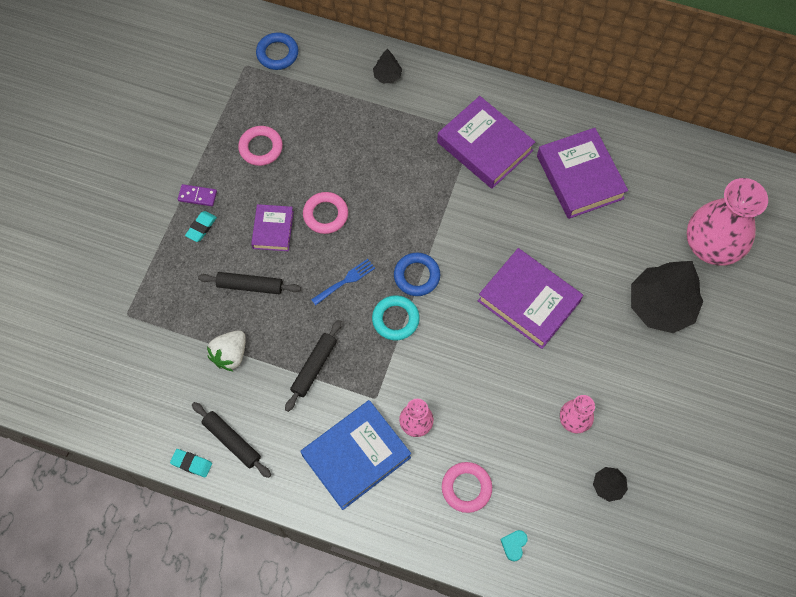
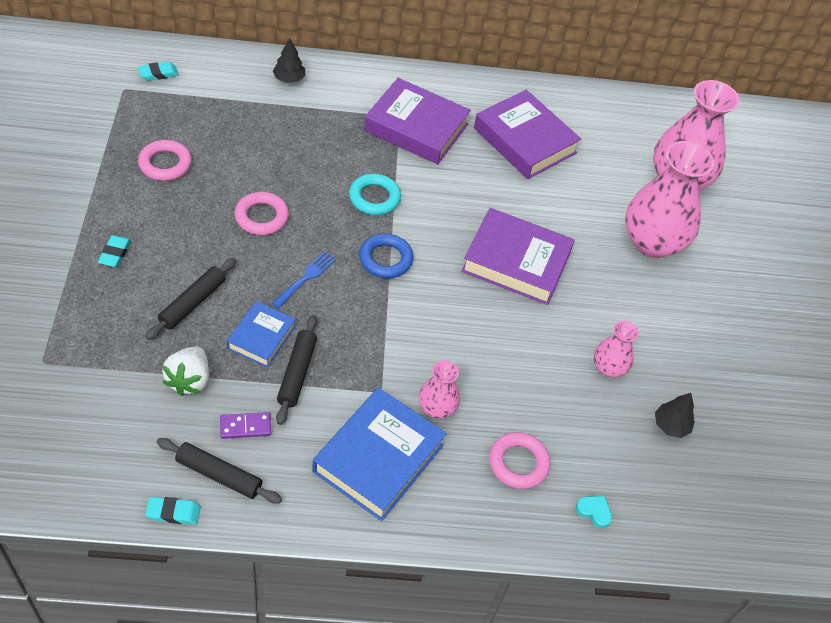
camera: 25 degrees left, 15 degrees down
(197, 196) = (101, 222): purple domino -> purple domino (245, 426)
(250, 286) = (193, 303): black rolling pin -> black rolling pin turned 45 degrees counterclockwise
(273, 230) = (204, 241): purple book -> none
(277, 54) = (158, 74): blue ring -> turquoise eraser
(295, 328) = (261, 337): none -> blue book
(395, 319) = (376, 306): turquoise ring -> turquoise ring (374, 198)
(514, 545) = (594, 511): turquoise heart -> turquoise heart turned 120 degrees clockwise
(660, 306) = (652, 242): black tree -> pink vase

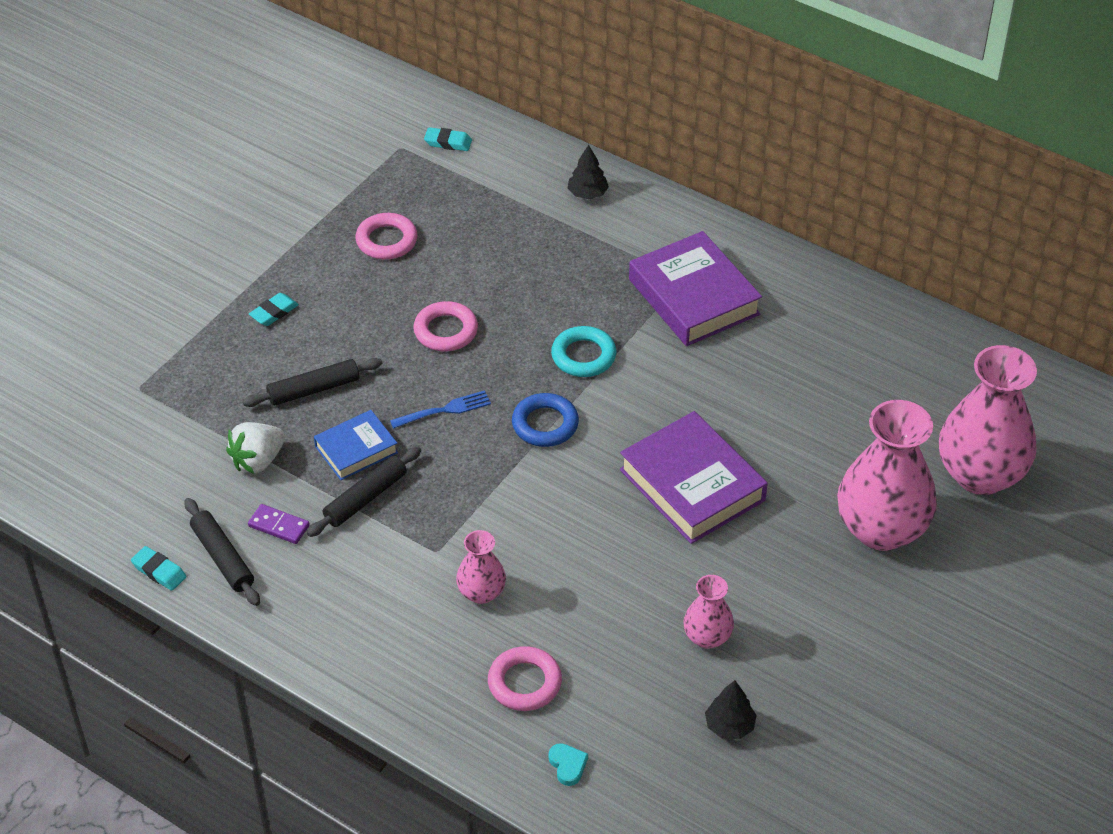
camera: 40 degrees right, 5 degrees down
(378, 458) = (384, 612): blue book -> none
(524, 140) = (816, 357): purple book -> none

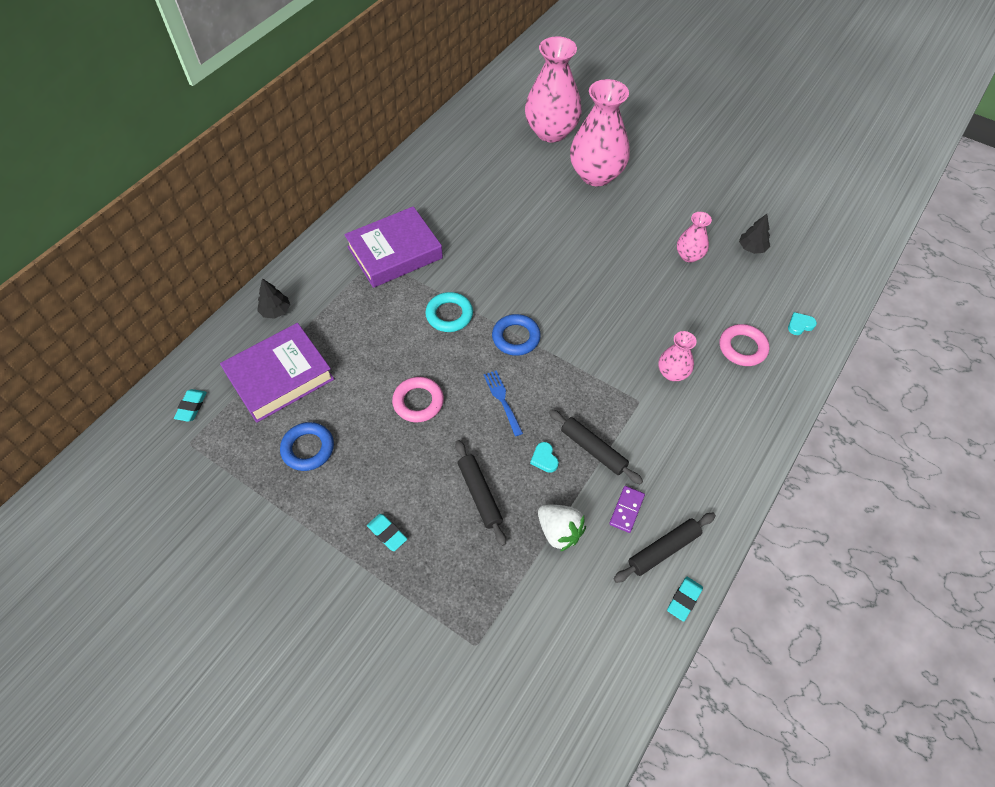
camera: 90 degrees left, 10 degrees up
(356, 449) = (544, 459): blue book -> turquoise heart
(386, 240) = (308, 448): pink ring -> blue ring
(692, 485) = (567, 259): purple book -> purple book (280, 376)

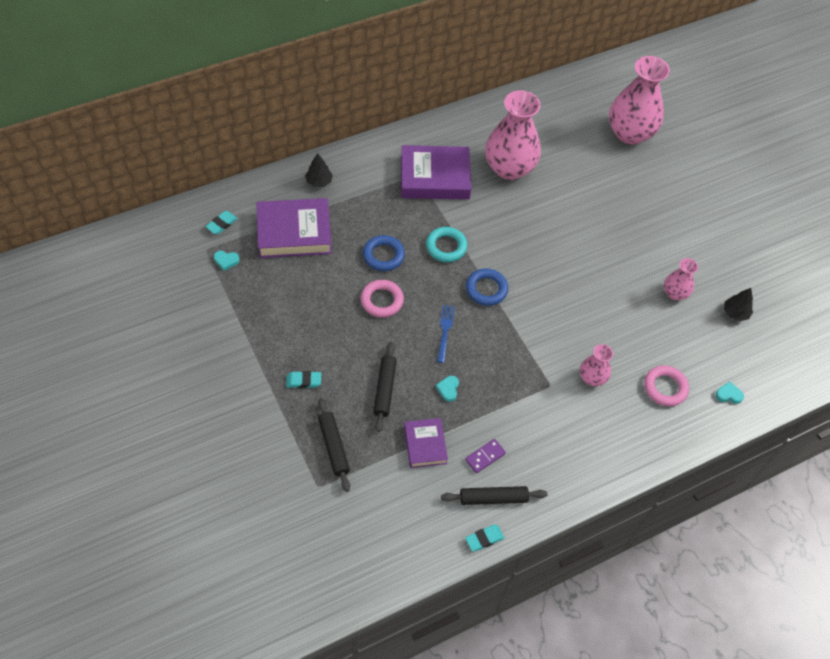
camera: 25 degrees right, 0 degrees up
(220, 444) = (226, 261): none -> turquoise heart
(308, 448) = (284, 294): blue ring -> blue ring (383, 255)
(387, 533) = (303, 381): turquoise eraser -> turquoise eraser turned 75 degrees counterclockwise
(559, 532) = (425, 445): white strawberry -> purple book
(593, 450) = (489, 402): black rolling pin -> black rolling pin (333, 447)
(596, 175) = (643, 188): pink vase -> pink vase (509, 168)

